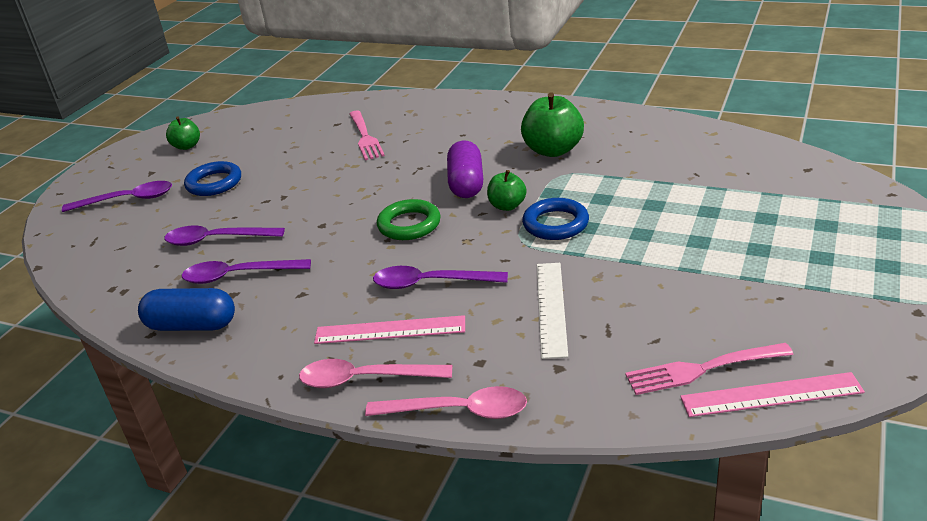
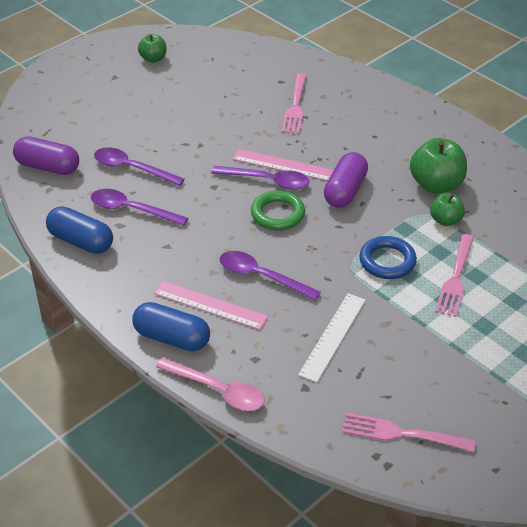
camera: 20 degrees right, 10 degrees up
(111, 271) = (48, 167): none -> purple capsule
(127, 200) = (86, 100): purple spoon -> purple spoon (267, 181)
(214, 183) = (156, 109): blue ring -> none
(365, 379) = (172, 338): pink spoon -> blue capsule
(507, 206) = (362, 227): green apple -> green apple (445, 220)
(635, 214) = (455, 278): none -> pink fork
(771, 395) = (433, 474): pink ruler -> pink ruler (283, 165)

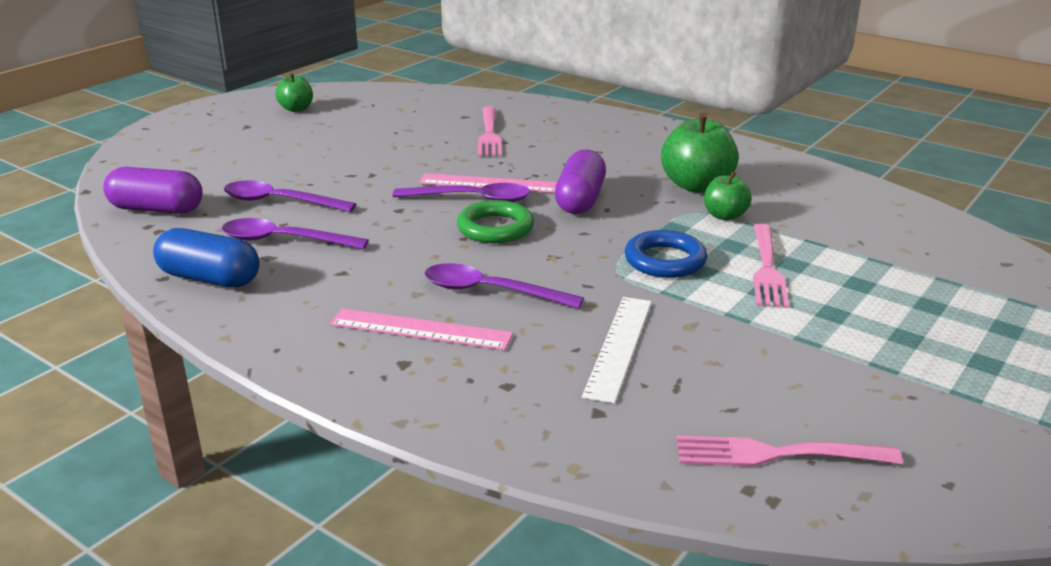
camera: 10 degrees left, 15 degrees down
(172, 338) = (367, 373): blue capsule -> none
(218, 390) = (457, 431): pink spoon -> none

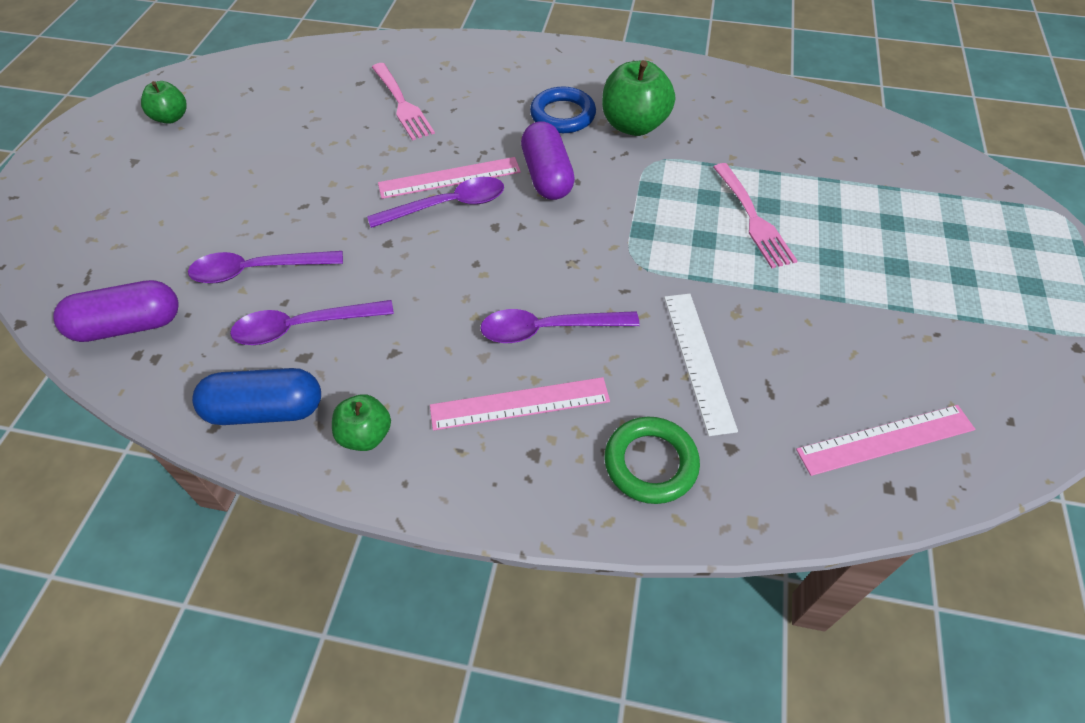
camera: 25 degrees left, 25 degrees up
(495, 228) = (496, 240): green ring -> green ring (650, 463)
(665, 260) = (668, 235): blue ring -> blue ring (562, 115)
(725, 216) = (680, 159): green apple -> green apple (365, 435)
(776, 454) = (885, 439): pink fork -> pink ruler

